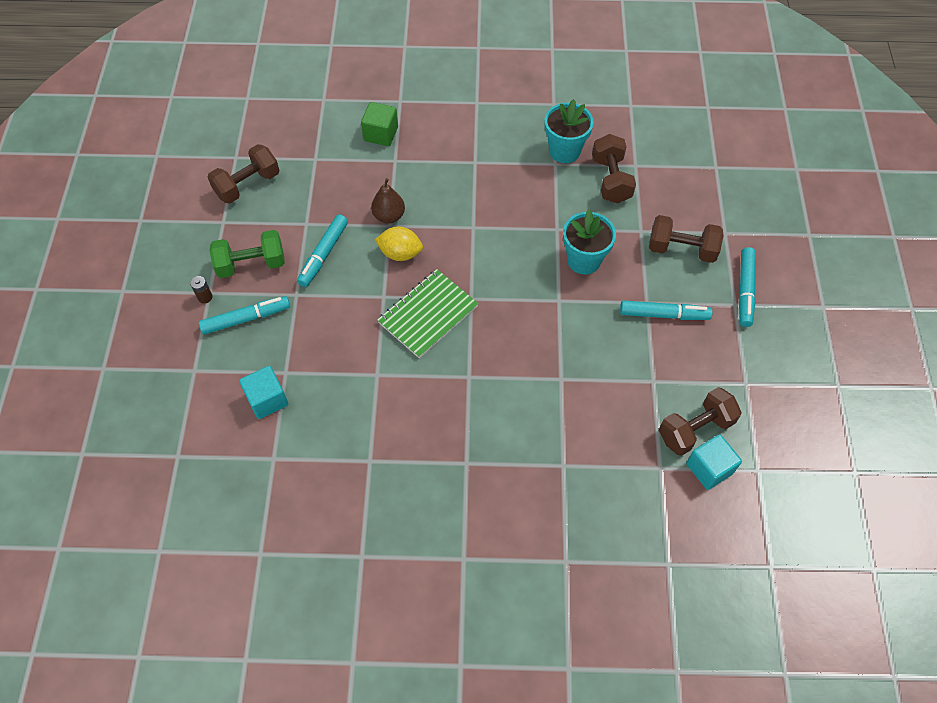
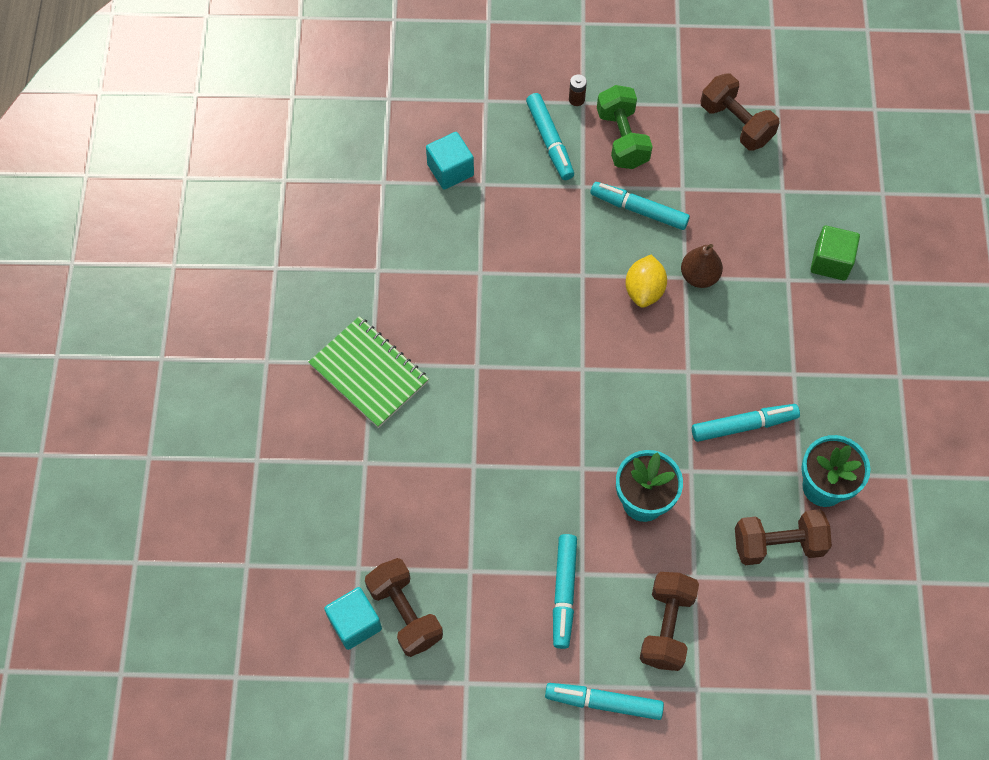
camera: 90 degrees right, 5 degrees up
(428, 314) = (558, 322): green notebook -> green notebook (369, 373)
(518, 195) = (743, 425): none -> turquoise marker

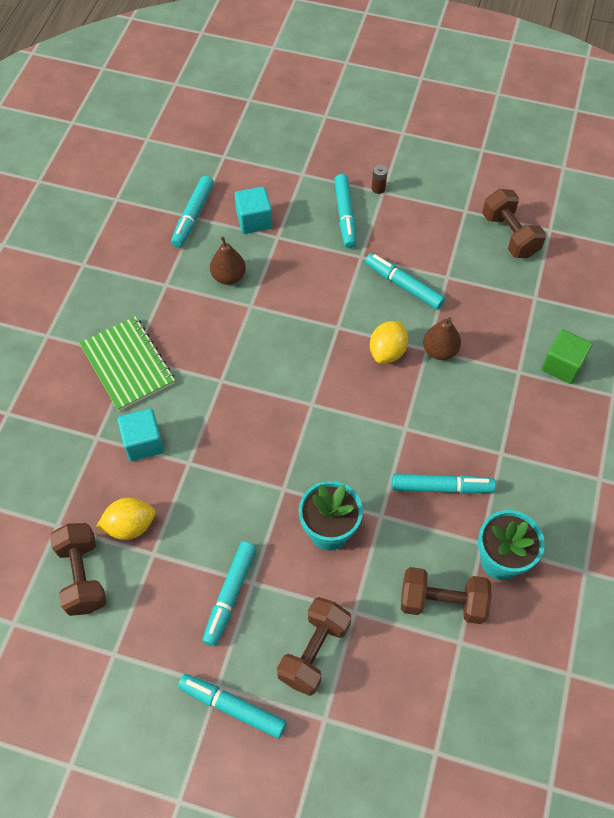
camera: 15 degrees right, 5 degrees down
(355, 623) = (36, 573): turquoise cube -> turquoise cube (143, 443)
(380, 180) = (193, 216): none -> turquoise marker
(435, 548) = (130, 526): none -> yellow lemon
(444, 244) = (228, 276): none -> brown pear
(622, 138) = (407, 226): green dumbbell -> none

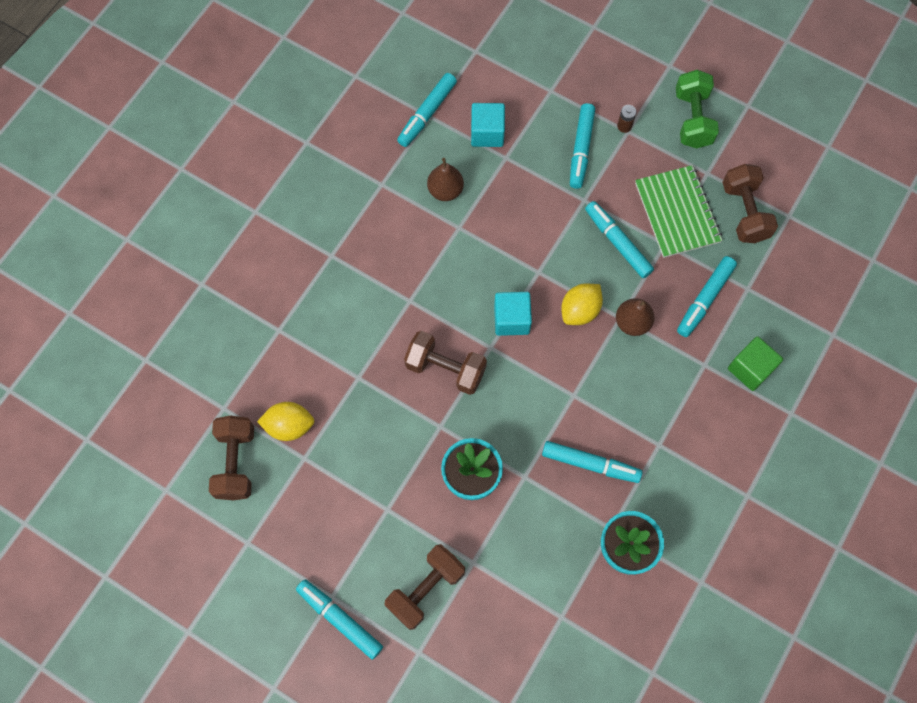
camera: 15 degrees right, 10 degrees up
(127, 365) = (324, 262): green notebook -> green notebook (677, 212)
(143, 443) = (321, 346): turquoise cube -> turquoise cube (511, 319)
(230, 595) = (364, 516): turquoise marker -> turquoise marker (705, 299)
(437, 170) = (692, 119): none -> green dumbbell
(442, 602) = (556, 575): brown dumbbell -> brown dumbbell (445, 369)

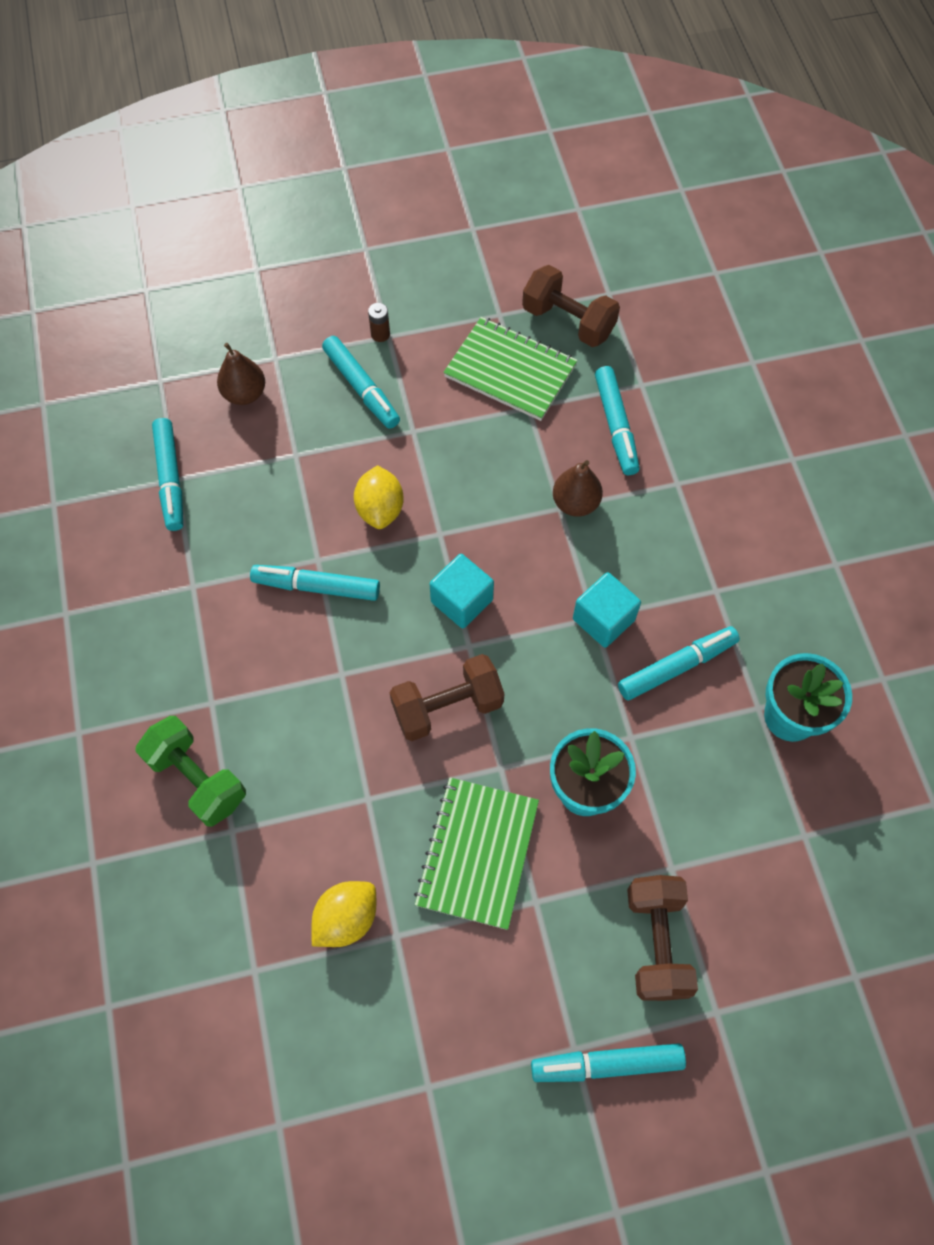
camera: 45 degrees left, 5 degrees down
(236, 462) = (328, 1015): brown dumbbell -> none
(383, 457) = (477, 853): none -> green notebook
(445, 190) = (267, 536): brown pear -> brown pear (245, 394)
(487, 133) = (253, 447): turquoise cube -> turquoise cube (603, 619)
(580, 310) = (516, 535): yellow lemon -> yellow lemon (380, 509)
(617, 243) = (485, 443): turquoise marker -> turquoise marker (317, 587)
(692, 119) = (436, 278): green dumbbell -> green dumbbell (197, 778)
(750, 369) = (719, 451): green cube -> none

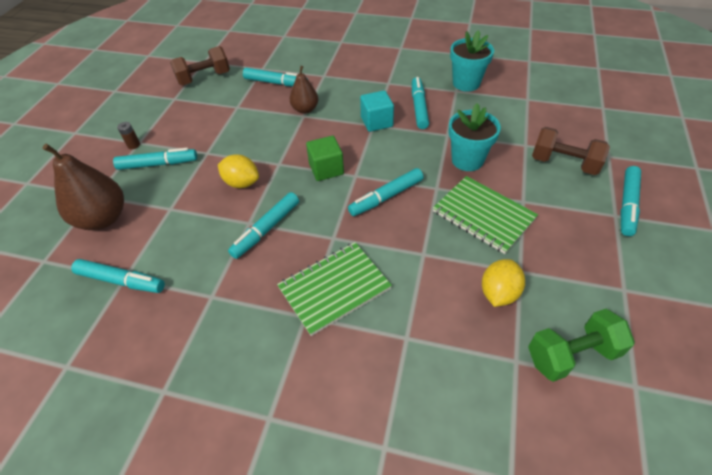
camera: 60 degrees left, 15 degrees down
(197, 778) = (356, 345): green dumbbell -> green dumbbell (572, 354)
(245, 394) = (103, 218): brown pear -> brown pear, size x1.69
(346, 918) = (498, 293): yellow lemon -> yellow lemon turned 45 degrees clockwise
(447, 707) = (386, 197): brown dumbbell -> turquoise marker
(461, 601) = (326, 169): turquoise cube -> green cube
(510, 371) = (210, 106): green notebook -> green notebook (334, 288)

